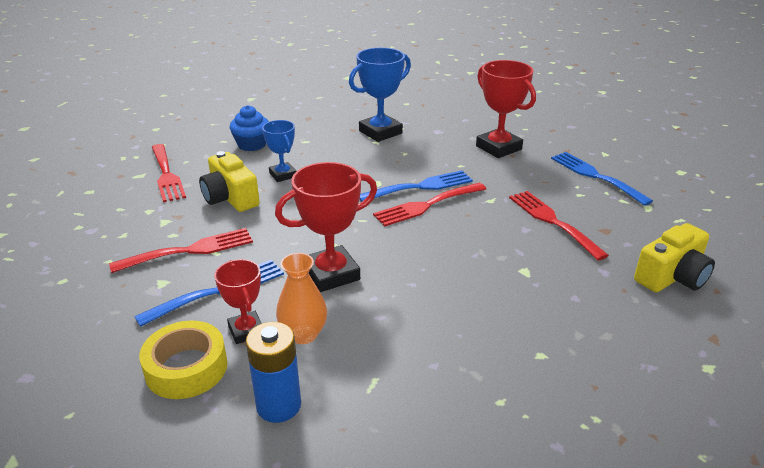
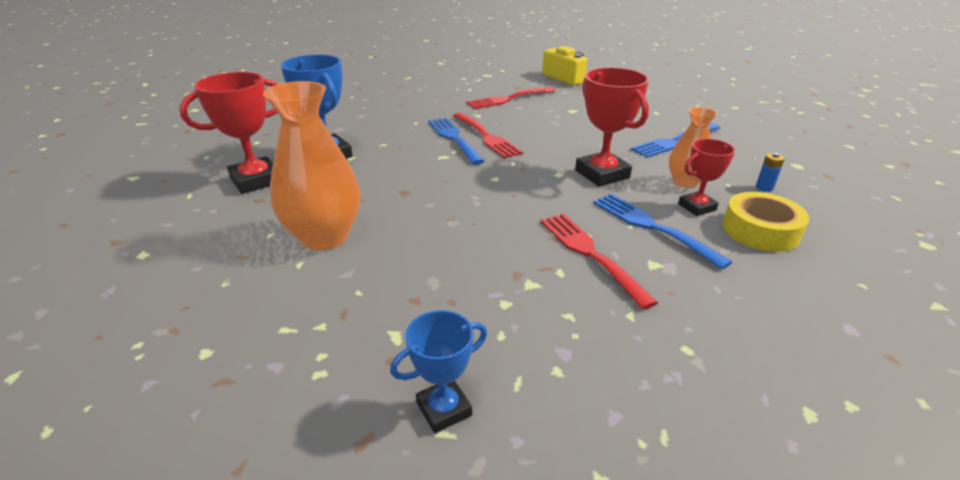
camera: 90 degrees left, 0 degrees up
(166, 175) = (400, 304): red fork -> none
(230, 198) = (471, 239): yellow camera -> none
(252, 144) = (324, 237): blue cupcake -> orange vase
(278, 405) = (764, 188): blue battery -> blue battery, size x0.50
(283, 175) = (418, 208): blue trophy -> blue trophy (444, 409)
(498, 148) = (386, 107): red trophy -> red trophy (256, 180)
(595, 176) = (443, 83): blue fork -> blue fork (674, 141)

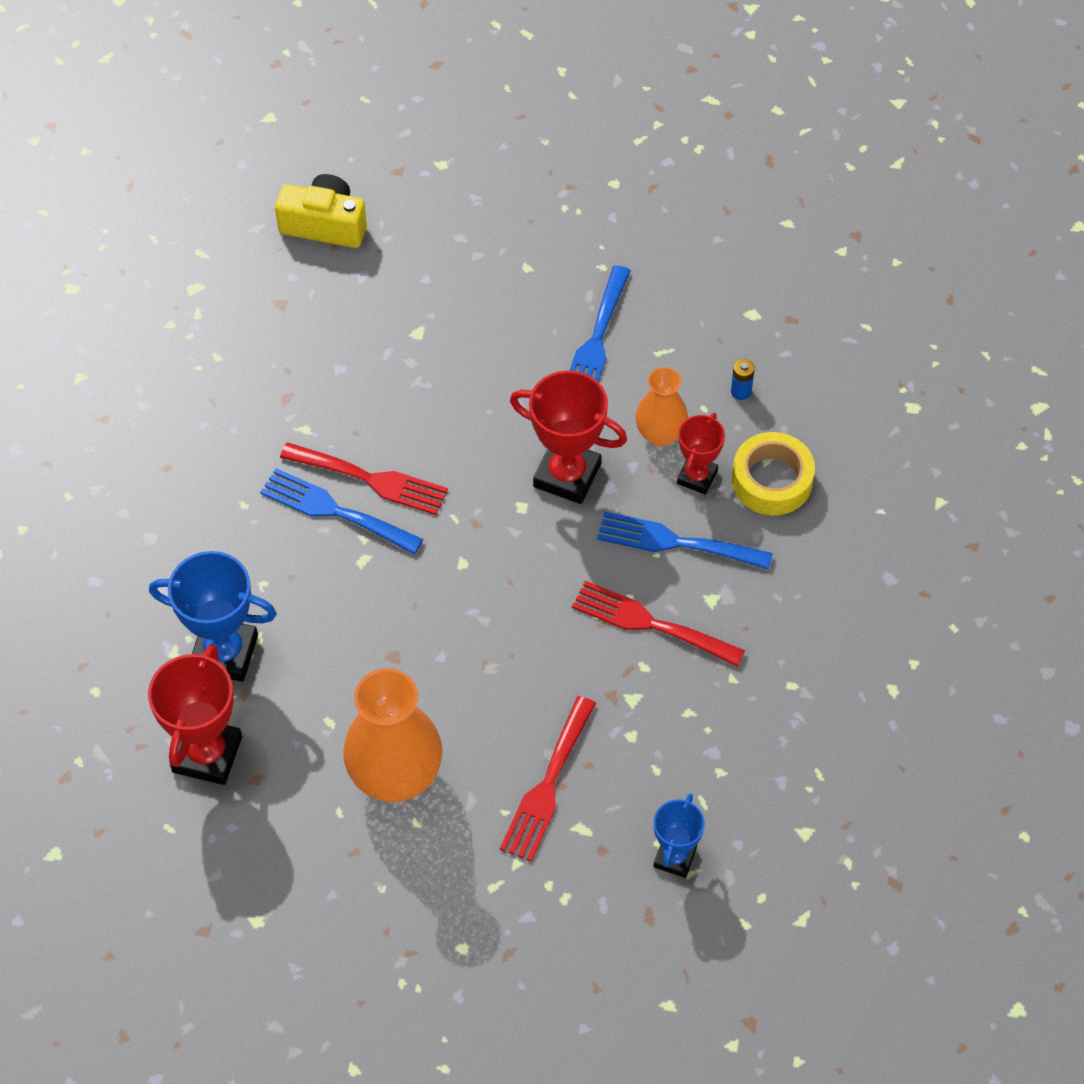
camera: 40 degrees left, 25 degrees up
(508, 99) = (302, 353): red fork -> red fork (548, 785)

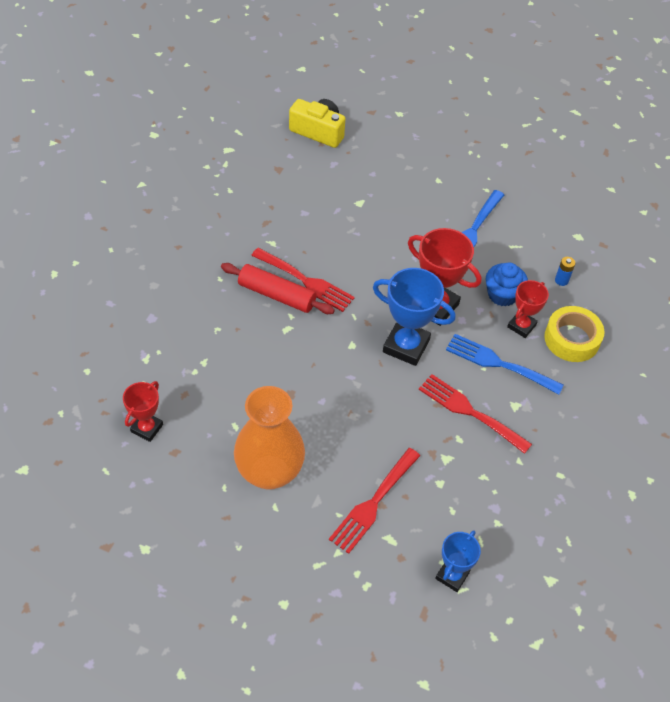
camera: 10 degrees right, 5 degrees down
(207, 754) = (147, 428): red trophy -> red trophy, size x0.60
(224, 653) = (179, 366): blue trophy -> blue trophy (406, 346)
(334, 511) = (277, 295): blue fork -> red rolling pin
(660, 434) = (502, 294): orange vase -> blue cupcake

